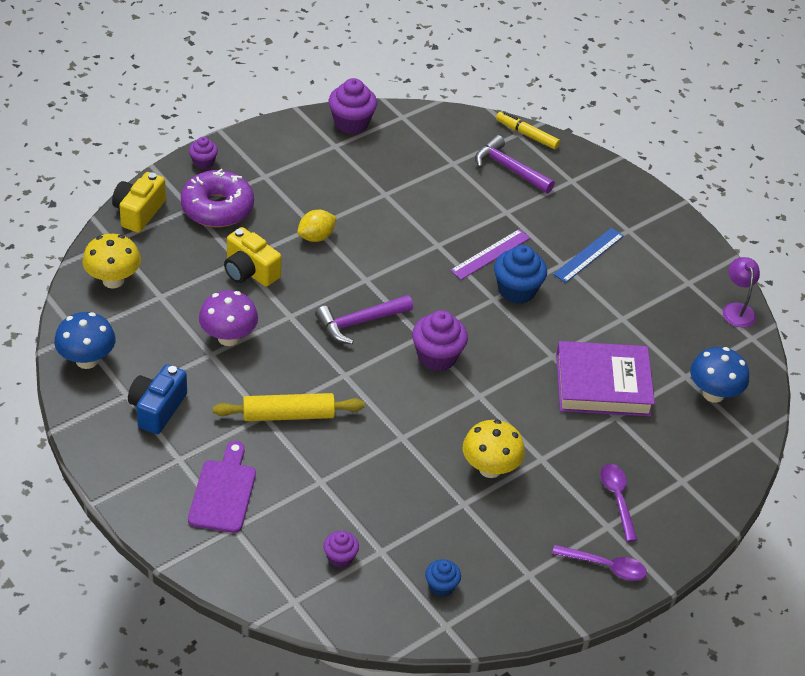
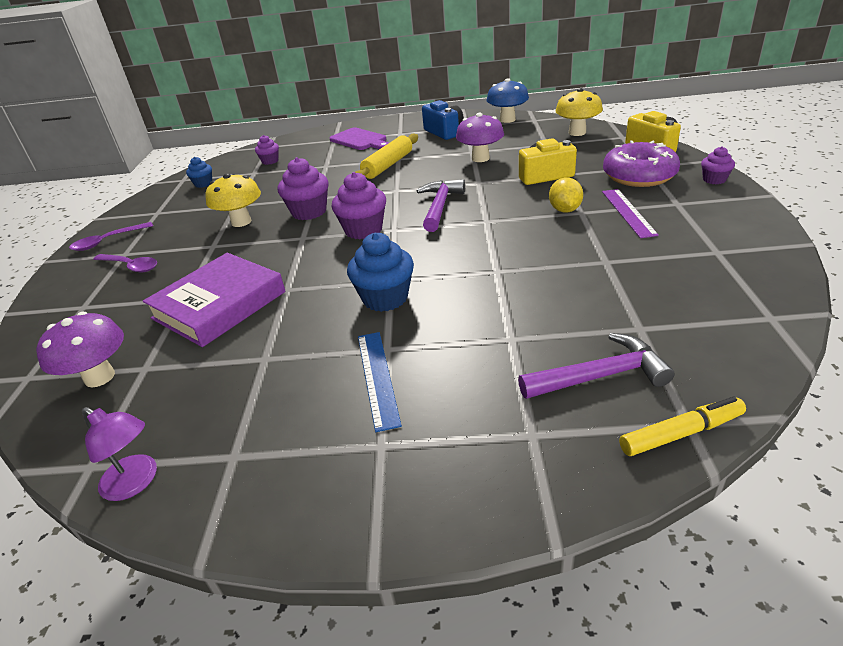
camera: 135 degrees right, 10 degrees down
(351, 123) = (764, 273): purple cupcake -> purple cupcake (309, 212)
(490, 254) = (452, 300): purple ruler -> purple ruler (628, 212)
(713, 394) = (99, 377): blue mushroom -> purple mushroom

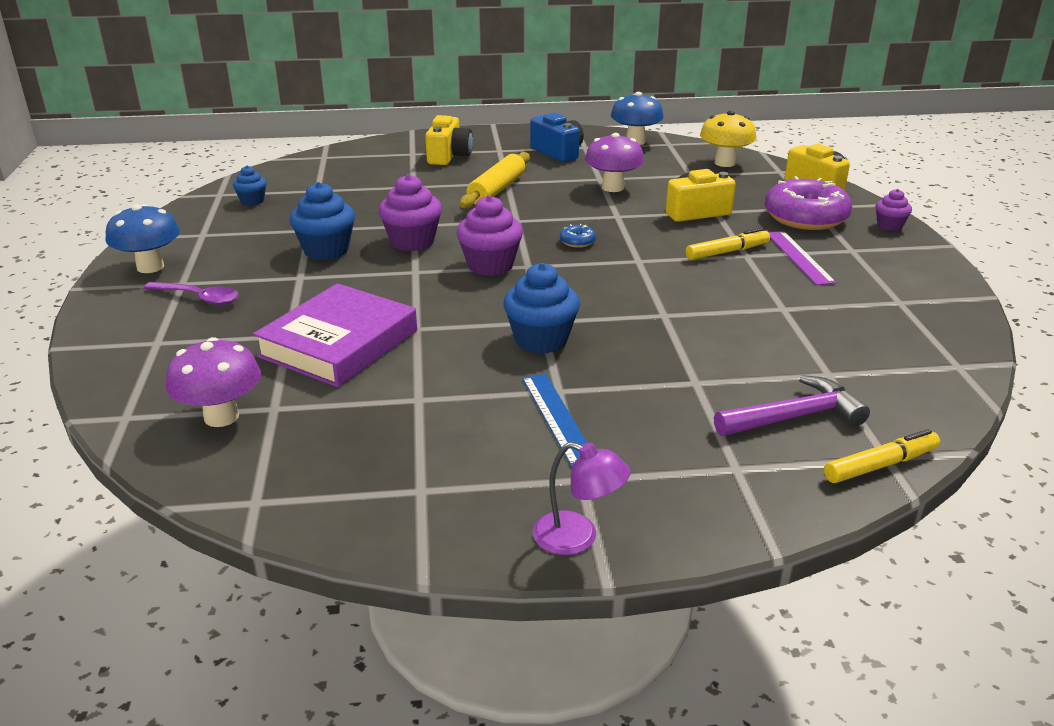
camera: 10 degrees left, 5 degrees down
(108, 241) = (150, 267): purple spoon -> blue mushroom
(136, 482) = (319, 515): purple lamp -> purple lamp (578, 538)
(241, 222) = (326, 250): yellow mushroom -> blue cupcake
(270, 161) = (334, 176): purple cupcake -> none
(360, 140) = (449, 156): purple cutting board -> yellow camera
(440, 206) = (577, 242): purple hammer -> blue donut
(565, 210) = (727, 252): yellow lemon -> yellow marker

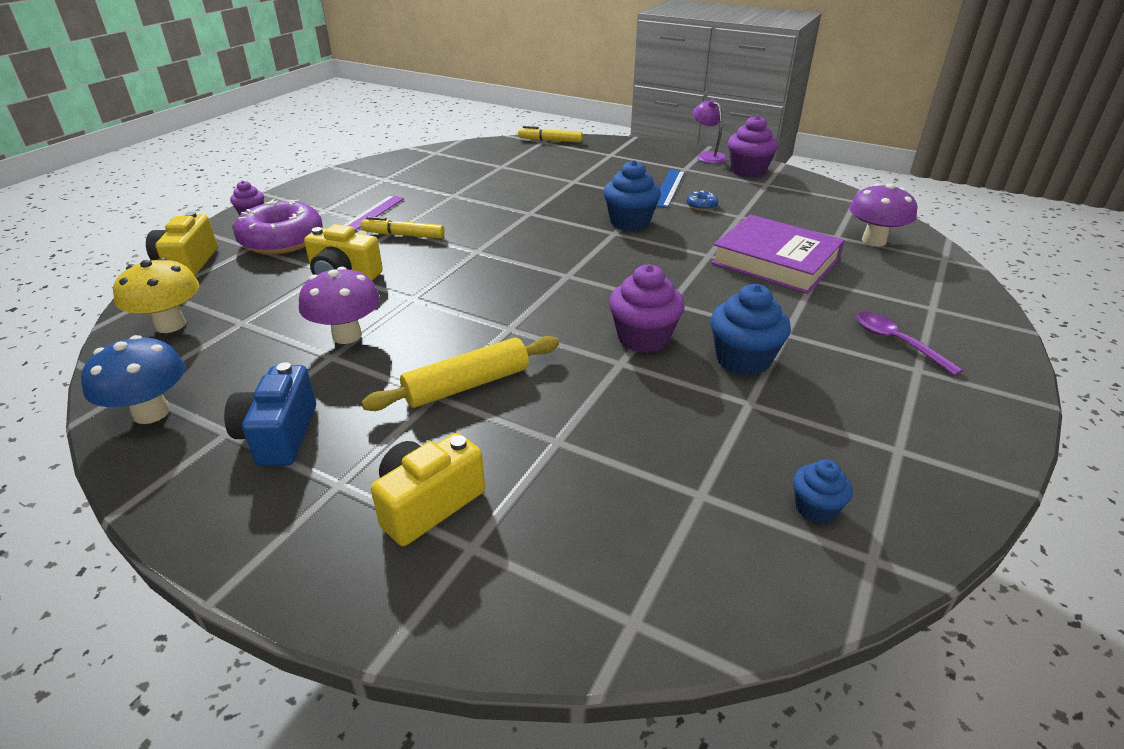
camera: 145 degrees left, 5 degrees up
(150, 267) = (963, 408): blue mushroom -> none
(339, 343) = (775, 261): purple book -> purple book turned 60 degrees clockwise
(490, 265) = (598, 286): purple cupcake -> purple cupcake (748, 171)
(577, 242) = (494, 283): blue donut -> blue donut (701, 206)
(795, 417) = (552, 159): purple hammer -> none

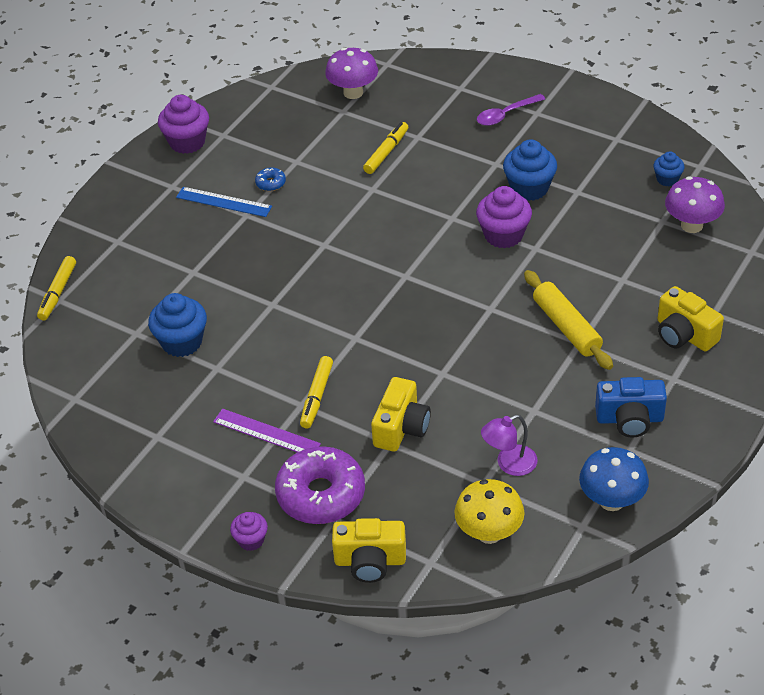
camera: 85 degrees left, 10 degrees up
(347, 335) = (503, 406): purple mushroom -> purple mushroom (691, 225)
(630, 222) = (303, 233): blue cupcake -> blue cupcake (182, 342)
(707, 156) = (139, 166): purple lamp -> purple lamp (509, 464)
(775, 261) = (386, 152): purple book -> yellow marker

